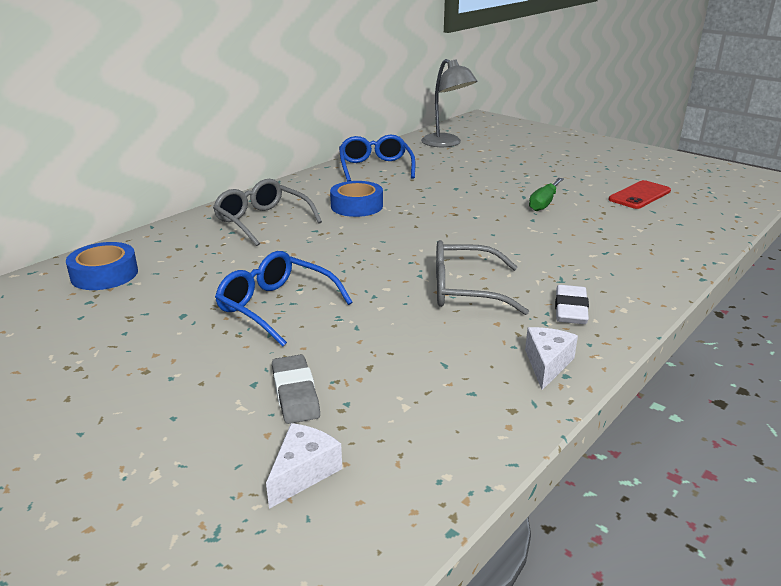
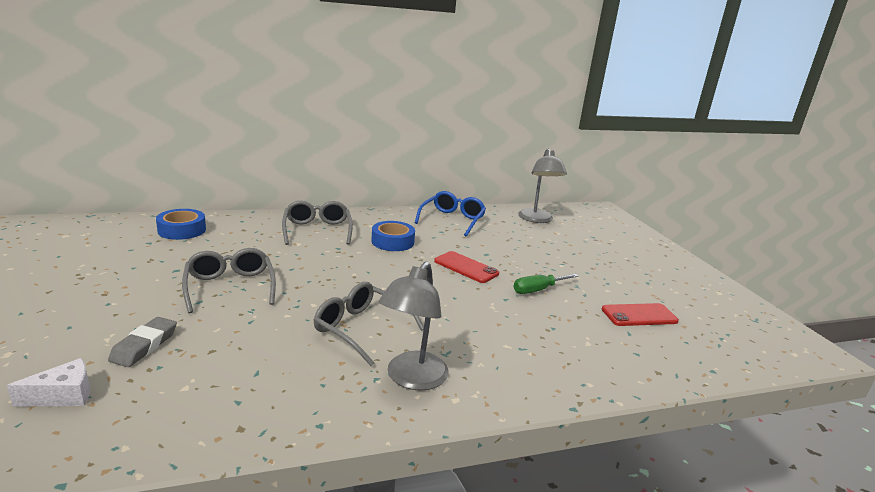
camera: 30 degrees right, 5 degrees down
(276, 307) = (230, 287): blue glasses -> grey glasses
(459, 205) = (466, 267): none -> red phone
(547, 364) = (321, 409): white cheese -> none
(570, 310) = (412, 379): white eraser -> grey lamp

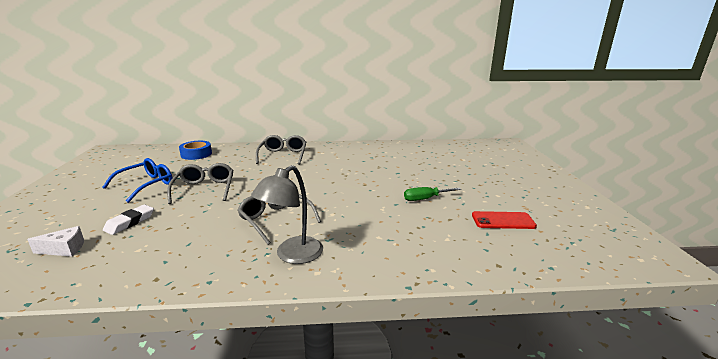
camera: 15 degrees right, 0 degrees up
(144, 346) = (130, 222): grey eraser -> white eraser
(392, 242) = (331, 163): blue tape -> none
(452, 220) = (384, 150): blue glasses -> blue glasses (146, 185)
(466, 267) = (376, 181): red phone -> none
(537, 219) = (451, 150): grey lamp -> none

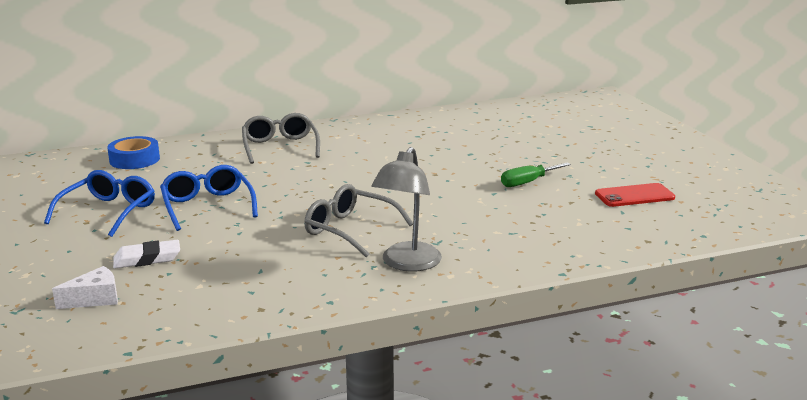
camera: 15 degrees left, 0 degrees up
(130, 222) = (147, 259): white eraser -> white eraser turned 60 degrees clockwise
(205, 189) = (207, 206): grey glasses -> blue glasses

